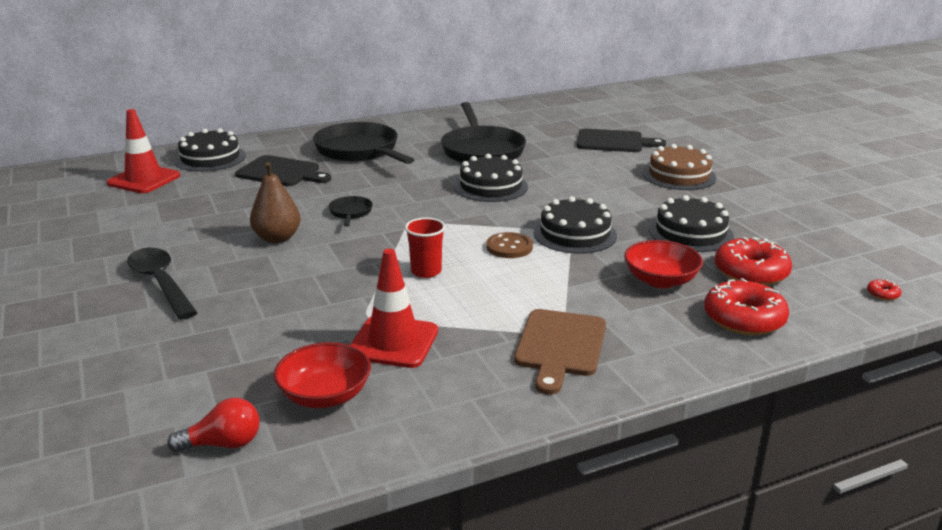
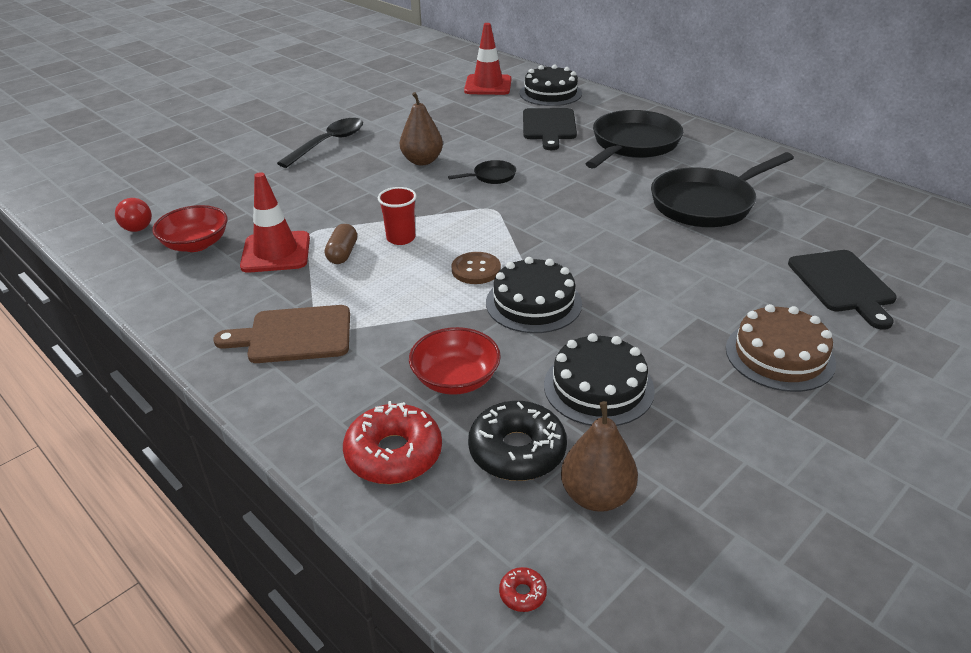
camera: 70 degrees right, 10 degrees up
(429, 304) = (342, 254): none -> brown capsule
(490, 186) = (613, 229): black cake -> none
(751, 272) = (517, 451): red donut -> black donut
(799, 255) = (596, 496): none -> brown pear

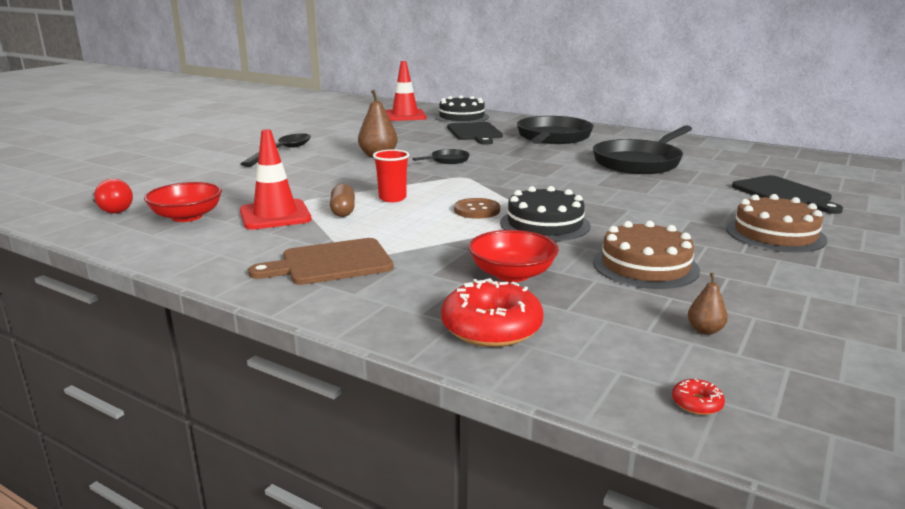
camera: 15 degrees left, 15 degrees down
(517, 451) = (608, 311): black donut -> none
(596, 496) = (705, 330): brown pear -> brown pear, size x0.51
(598, 387) = (645, 266): black cake -> brown cake

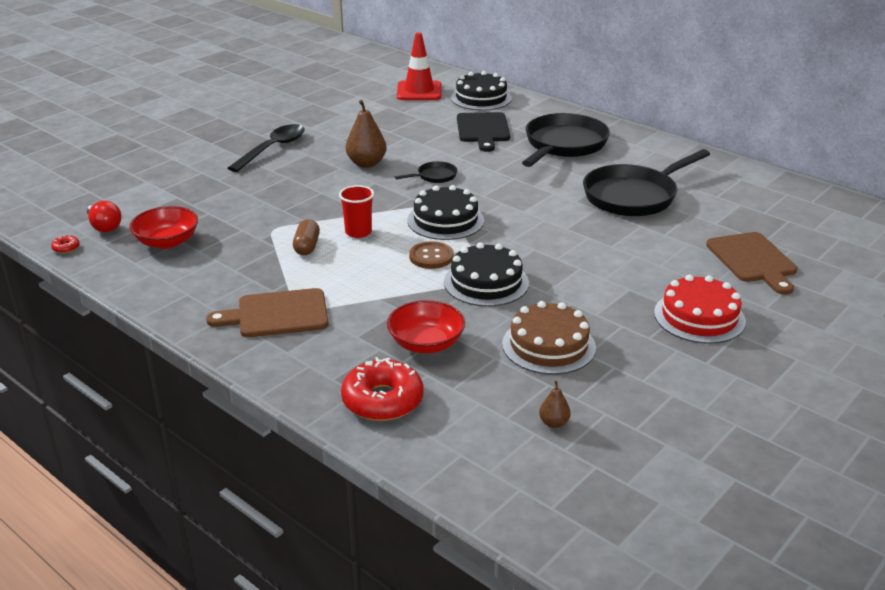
camera: 10 degrees right, 10 degrees up
(275, 215) = (244, 247): red traffic cone -> none
(476, 186) = (445, 220): none -> black cake
(697, 403) = (501, 489): red donut -> red donut (66, 248)
(775, 234) = (699, 317): brown cake -> red cake
(784, 194) = (753, 260): black cutting board -> brown cutting board

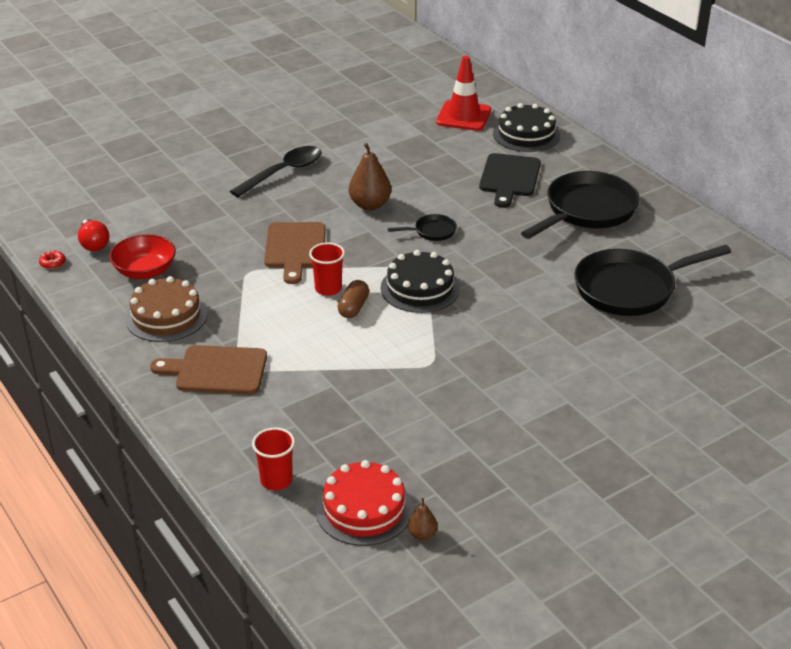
camera: 15 degrees right, 5 degrees up
(307, 246) = (272, 298): brown capsule -> brown capsule (353, 307)
(382, 400) = (276, 480): red donut -> red cup
(426, 343) = (341, 427): red bowl -> none
(431, 257) = (387, 330): brown button -> none
(486, 282) = (428, 369): black cake -> none
(548, 345) = (456, 451): brown cake -> brown cake (166, 316)
(699, 317) = (623, 446): red cake -> red cake (364, 509)
(753, 260) = (716, 389): brown cutting board -> brown cutting board (295, 248)

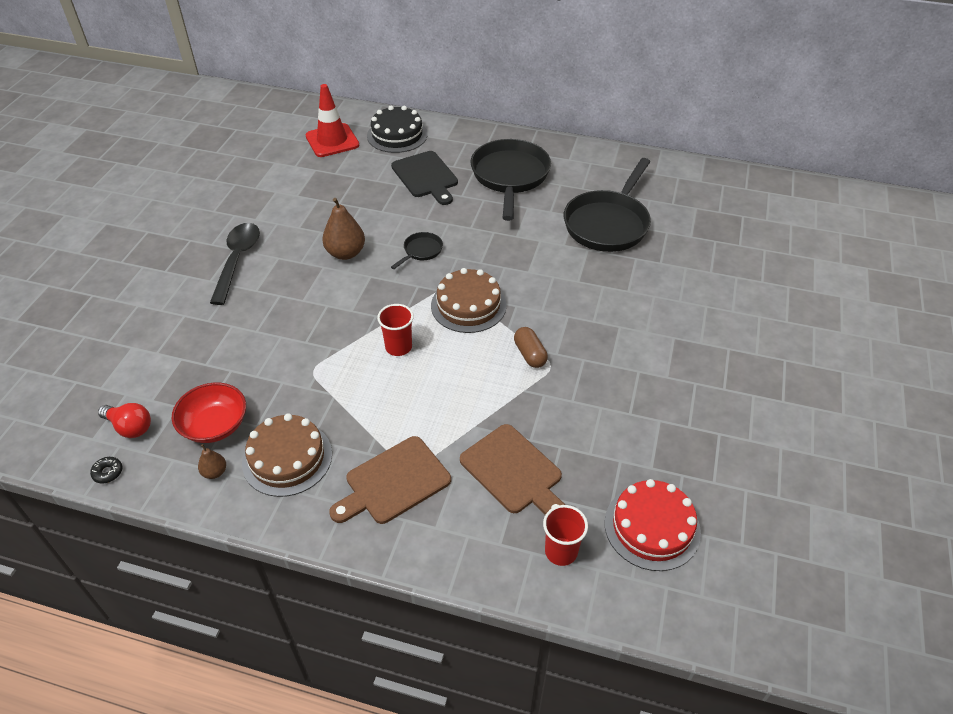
camera: 40 degrees left, 10 degrees up
(52, 263) = (108, 472): red donut -> black donut
(295, 248) = (329, 326): brown cutting board -> brown cutting board (514, 472)
(353, 307) = (438, 352): brown capsule -> brown capsule (530, 354)
(420, 288) = (468, 305): black cake -> brown cake
(422, 534) = (714, 518): brown pear -> brown pear (215, 472)

